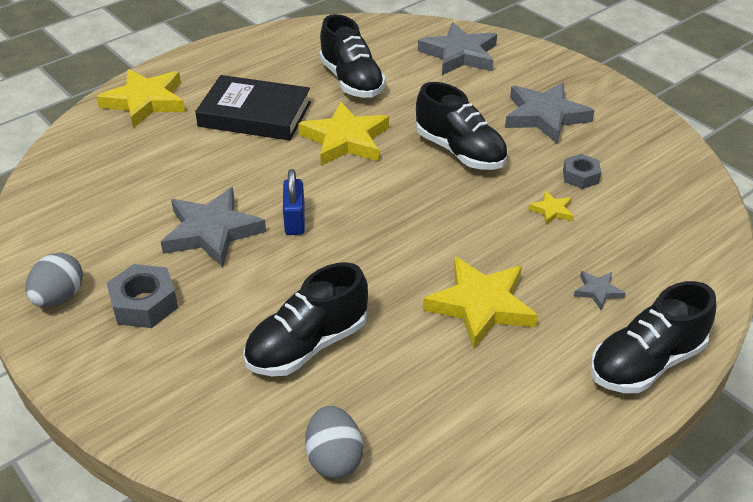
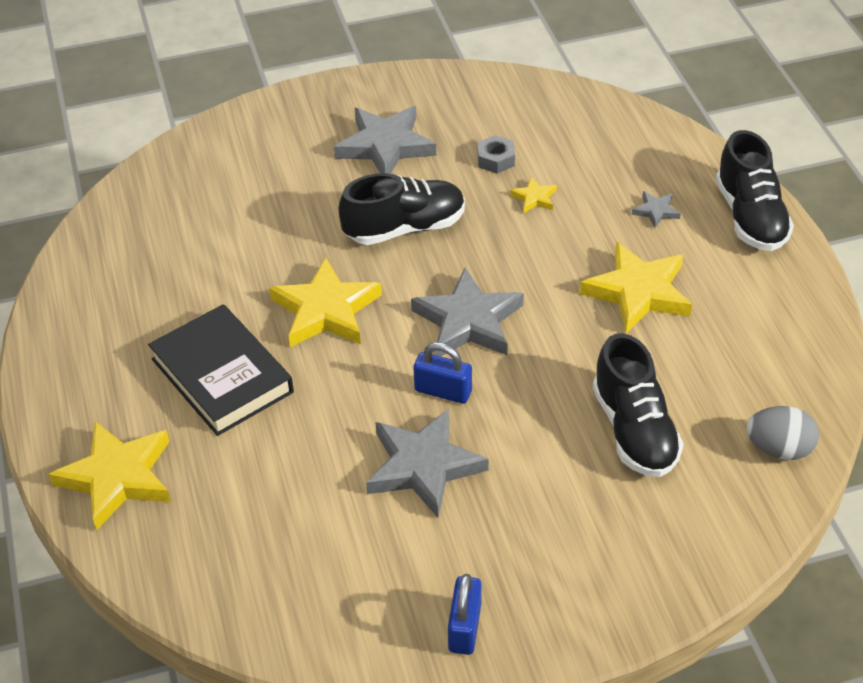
camera: 65 degrees left, 5 degrees up
(59, 297) = (465, 627): grey egg -> blue padlock
(144, 304) = (513, 550): grey nut -> none
(255, 114) = (222, 376): black book -> black book turned 75 degrees counterclockwise
(351, 81) = (213, 271): black shoe -> none
(459, 54) = (225, 166): grey star -> grey star (468, 321)

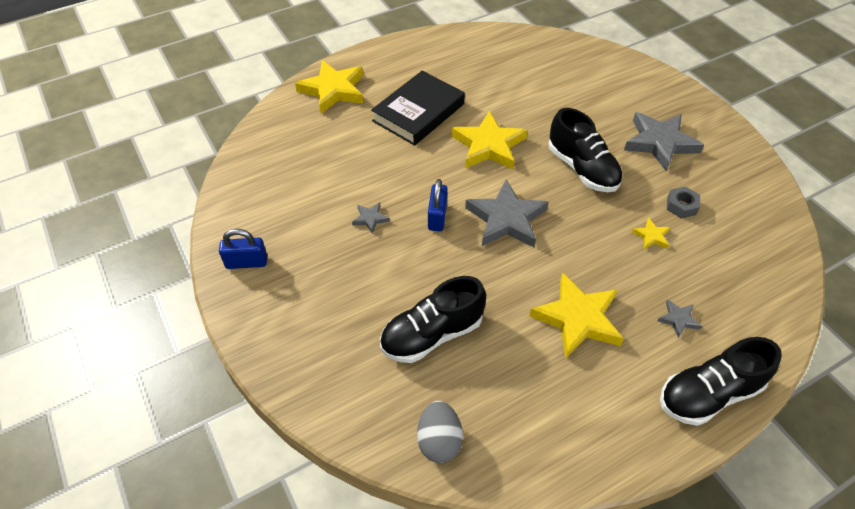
camera: 75 degrees right, 5 degrees up
(423, 466) = (370, 218): grey star -> grey star, size x0.45

